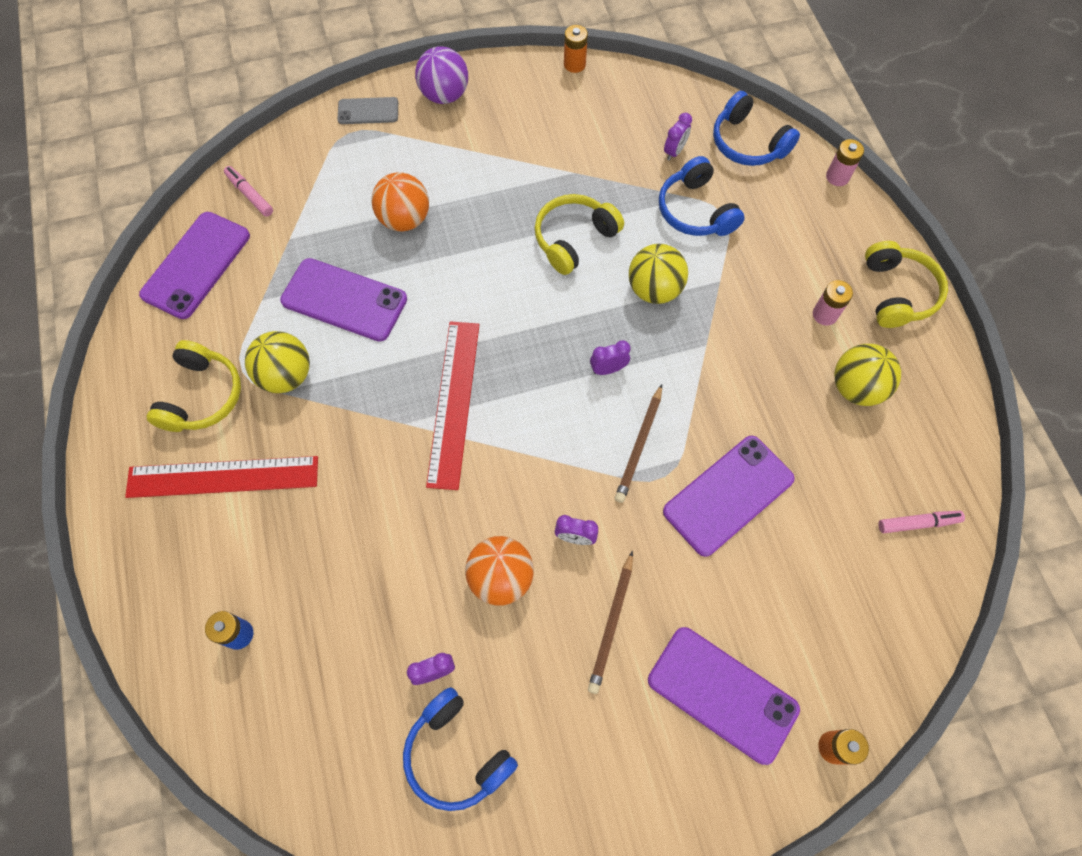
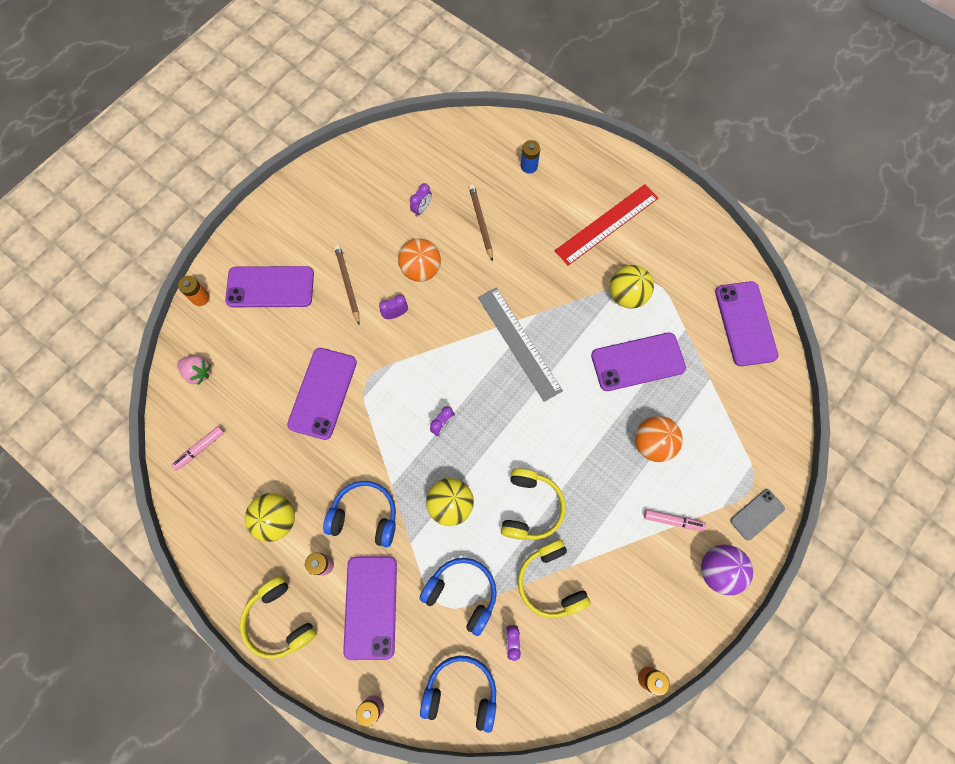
camera: 145 degrees right, 5 degrees up
(202, 396) = (660, 255): yellow headphones -> yellow headphones (551, 582)
(250, 195) = (765, 391): pink marker -> pink marker (673, 520)
(454, 403) = (519, 343): red ruler -> grey ruler
(457, 753) = (385, 184): blue headphones -> blue headphones (365, 516)
(639, 445) = (393, 389): brown pencil -> brown pencil (481, 222)
(795, 251) = (371, 606): none -> purple phone
(881, 629) = (198, 372): none -> pink strawberry

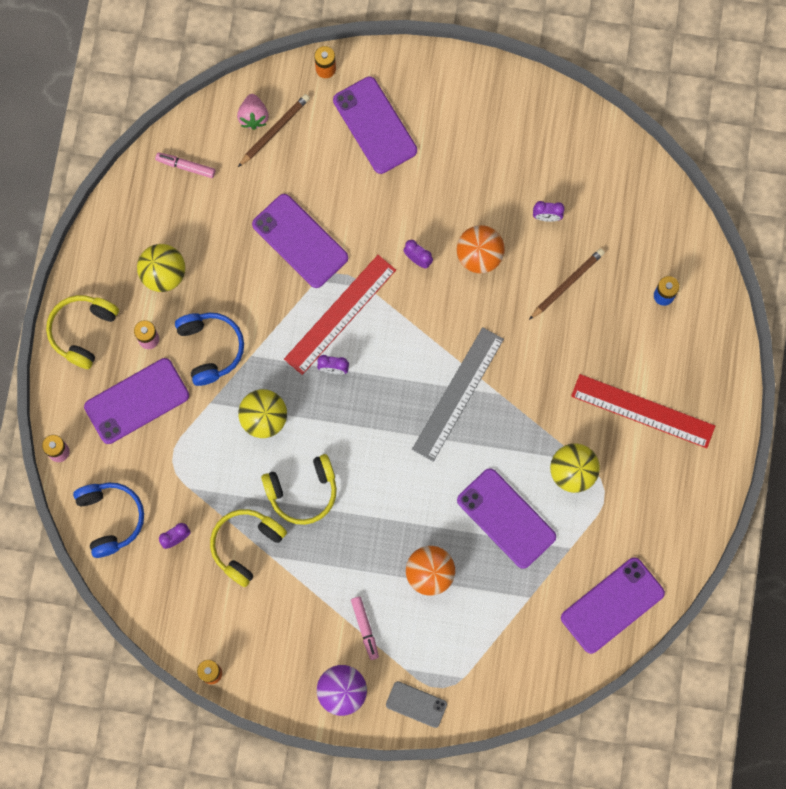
camera: 60 degrees right, 5 degrees up
(323, 393) = (300, 241): purple phone -> purple phone turned 60 degrees clockwise
(347, 284) = (422, 195): brown pencil -> brown pencil (274, 130)
(401, 395) = (340, 314): none -> red ruler
(462, 593) = (192, 473): blue headphones -> none

